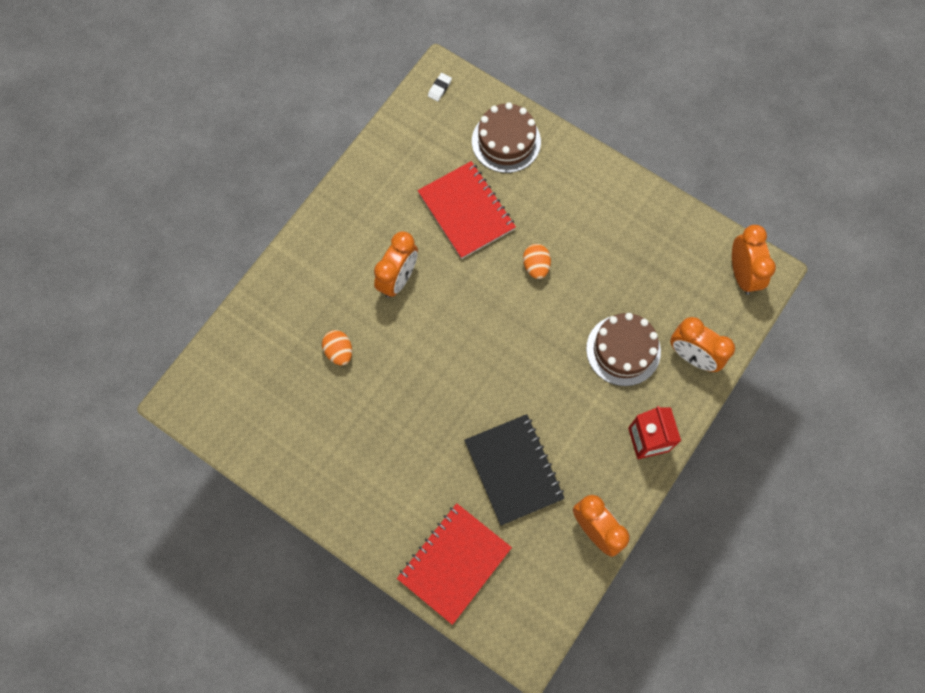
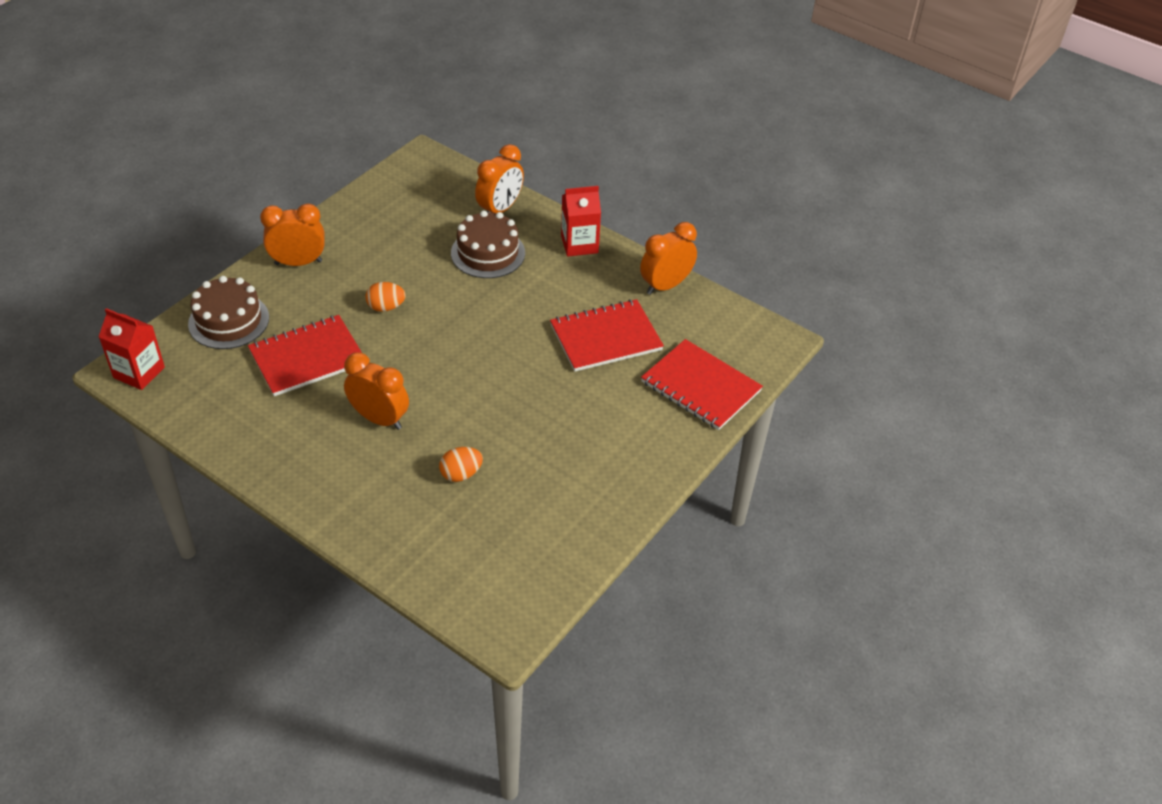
camera: 90 degrees left, 25 degrees down
(439, 88) = (139, 372): white eraser -> red carton
(514, 470) = (605, 337): black notebook -> red notebook
(742, 274) = (421, 171): orange clock -> orange clock (298, 262)

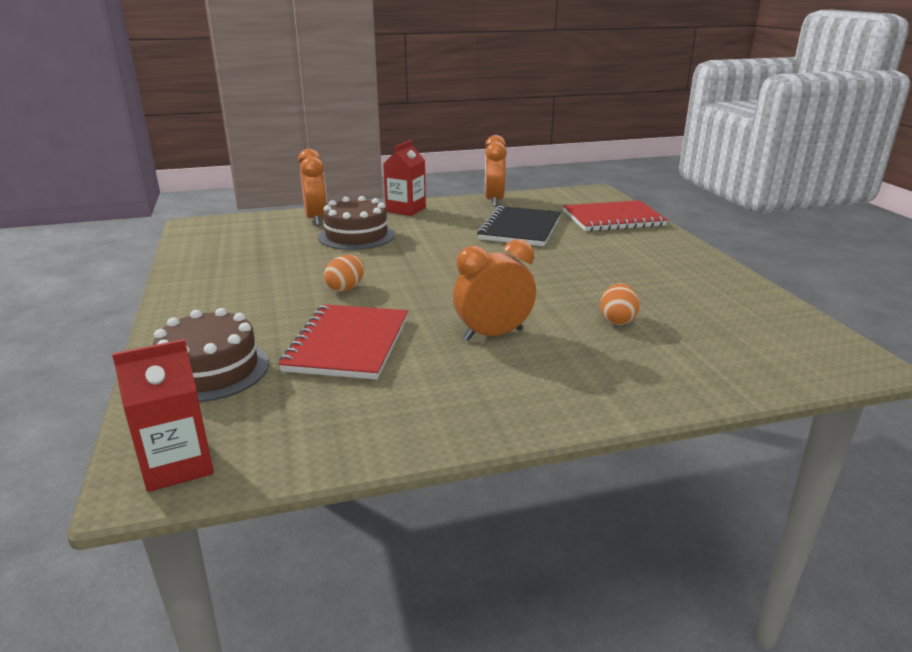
camera: 50 degrees left, 20 degrees down
(298, 262) = (205, 307): orange clock -> none
(605, 337) = (520, 229): red notebook -> black notebook

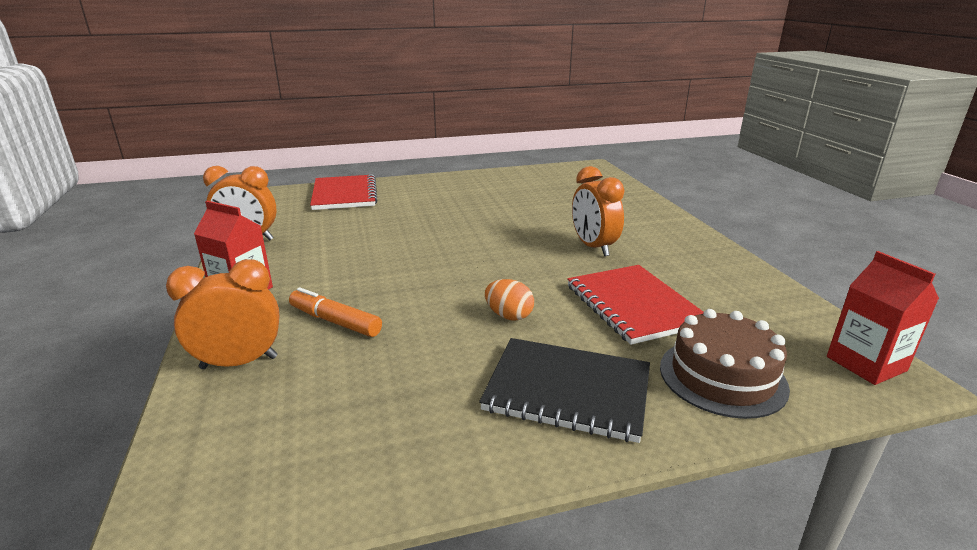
camera: 90 degrees left, 0 degrees up
(348, 344) = (633, 305): red notebook -> red notebook turned 60 degrees clockwise
(356, 236) = (335, 321): brown cake -> orange marker
(520, 229) = (353, 230): black notebook -> black notebook (567, 391)
(617, 320) = (557, 209): orange egg -> none

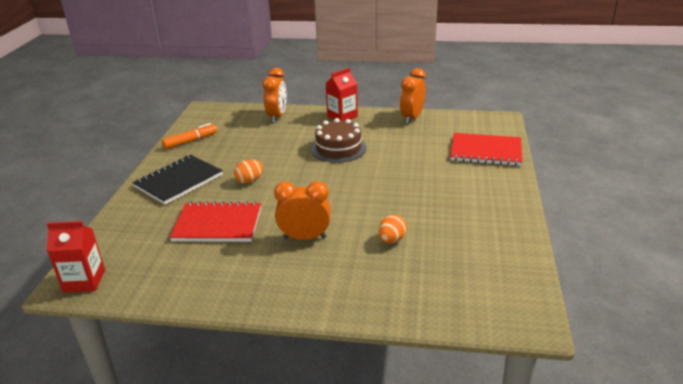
camera: 115 degrees right, 5 degrees up
(335, 321) = (290, 136): orange marker -> orange marker (190, 141)
(550, 211) = (392, 240): none -> orange egg
(722, 377) = (136, 225): brown cake -> brown cake (338, 148)

